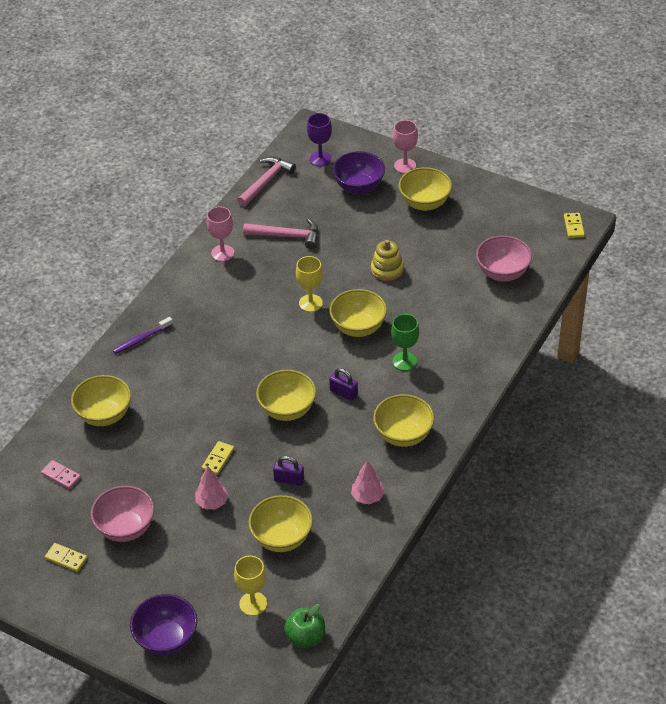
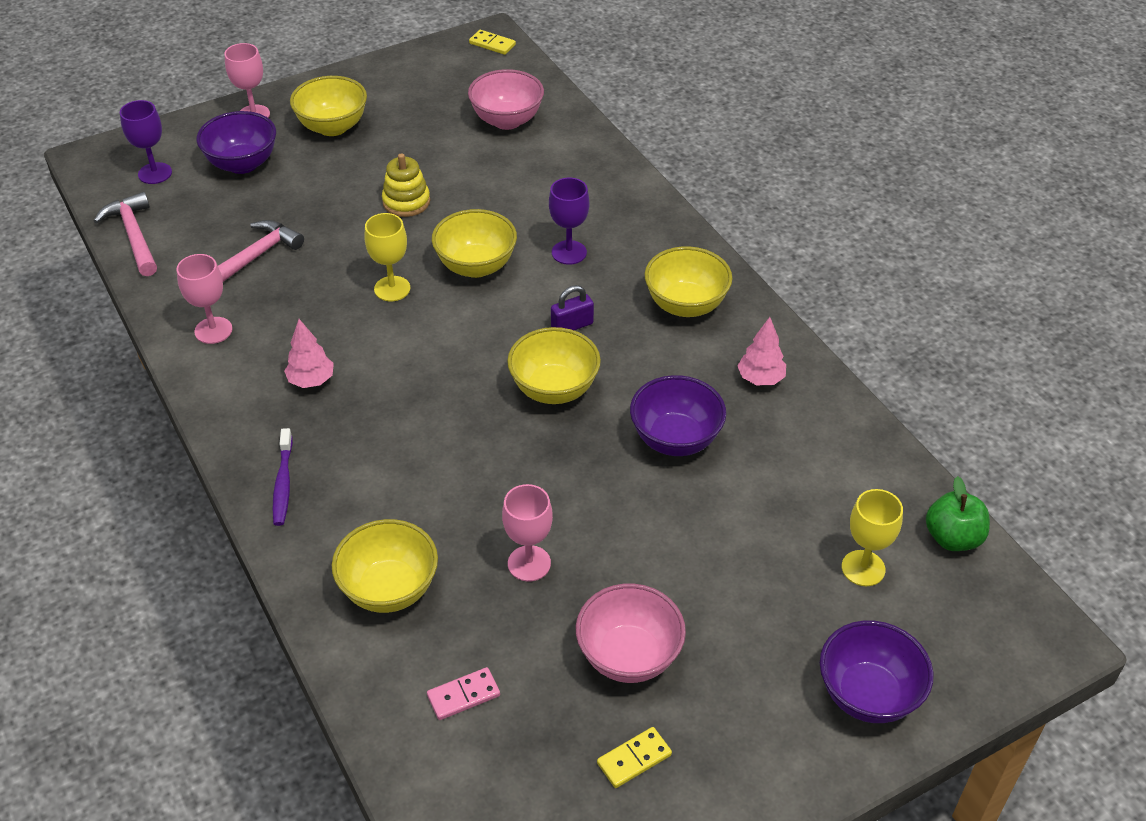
camera: 60 degrees left, 0 degrees up
(157, 460) = (529, 563): none -> pink goblet
(212, 502) = (654, 535): pink tree -> pink tree (311, 381)
(218, 459) = (581, 496): yellow domino -> none
(282, 538) = (770, 490): yellow bowl -> none
(289, 480) = (675, 439): purple padlock -> purple bowl
(404, 361) = (569, 252): green goblet -> purple goblet

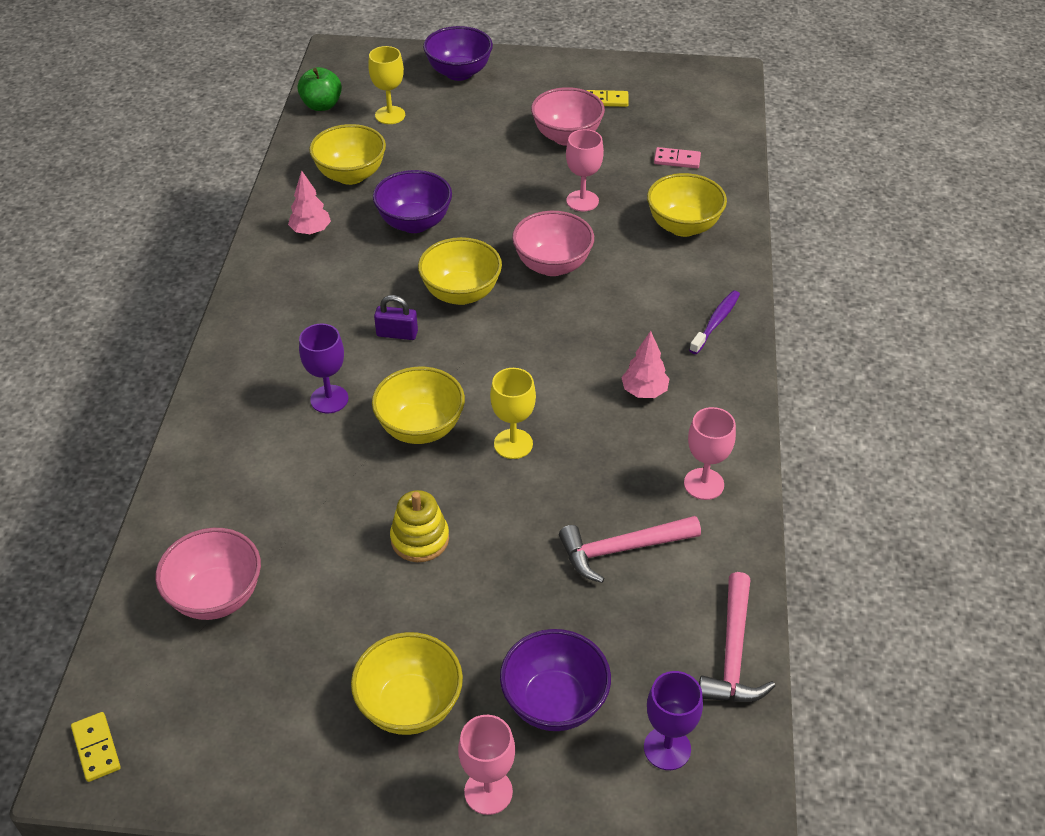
camera: 145 degrees left, 0 degrees up
(494, 463) = (552, 265): none -> pink bowl
(685, 305) = (293, 306): yellow bowl -> yellow bowl (351, 175)

